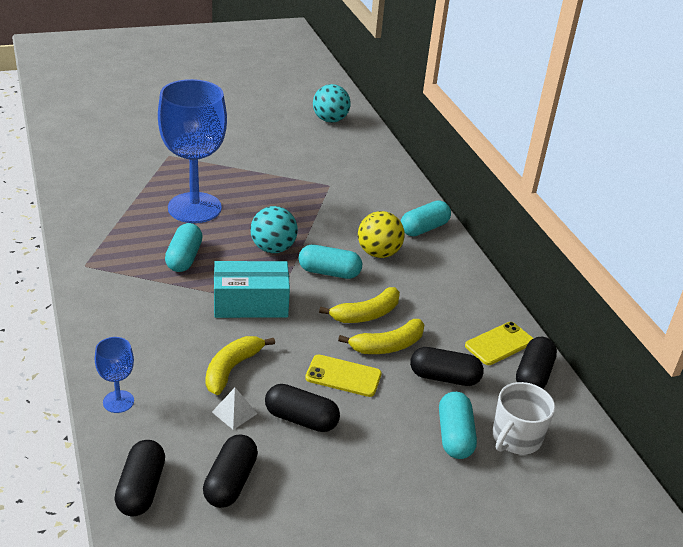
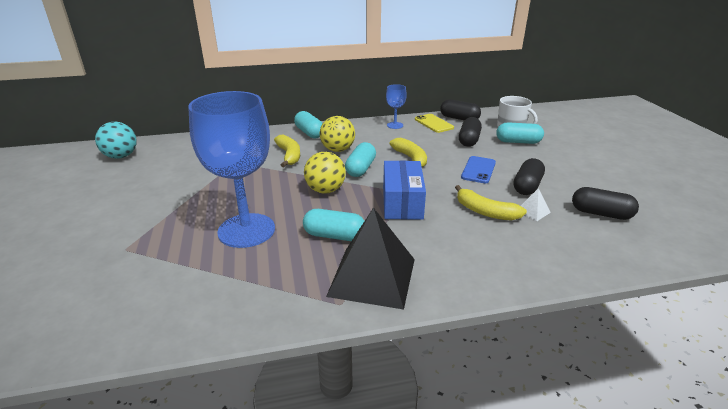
camera: 80 degrees left, 5 degrees down
(117, 282) = (372, 277): none -> black pyramid
(118, 401) = (546, 268): blue goblet -> blue goblet (395, 125)
(141, 489) = (634, 252): black capsule -> none
(251, 303) = (402, 202): turquoise box -> blue box
(273, 248) = (325, 190): turquoise ball -> yellow ball
(343, 376) = (478, 170): yellow phone -> blue phone
(387, 346) = (443, 154): yellow banana -> yellow banana (289, 155)

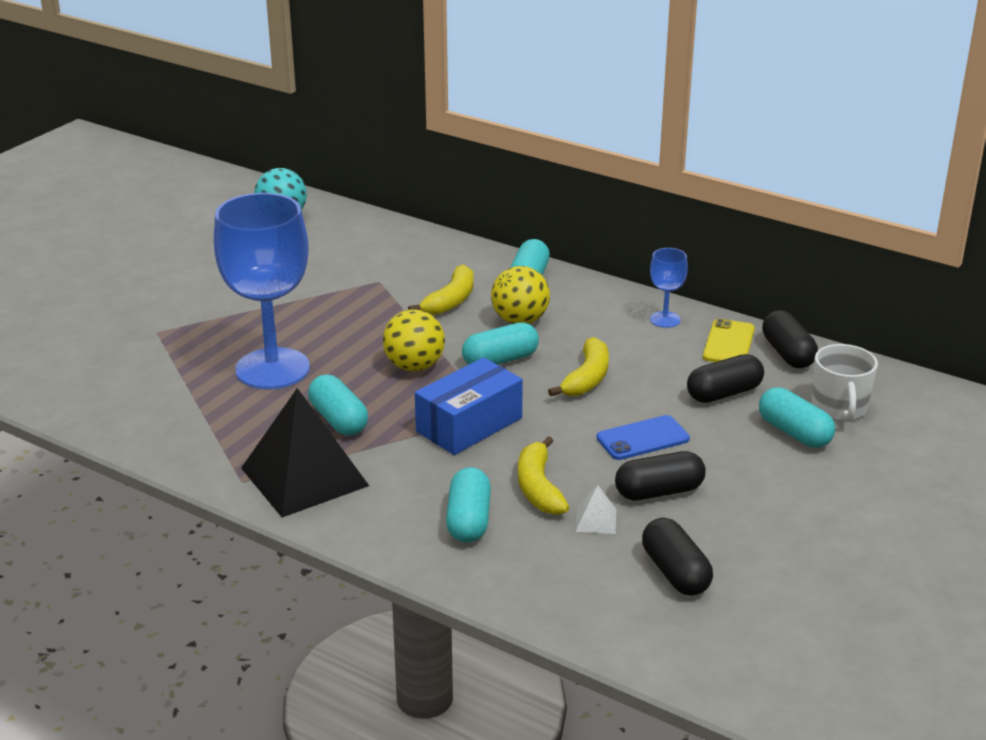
camera: 45 degrees right, 0 degrees up
(490, 245) = (468, 520): none -> turquoise capsule

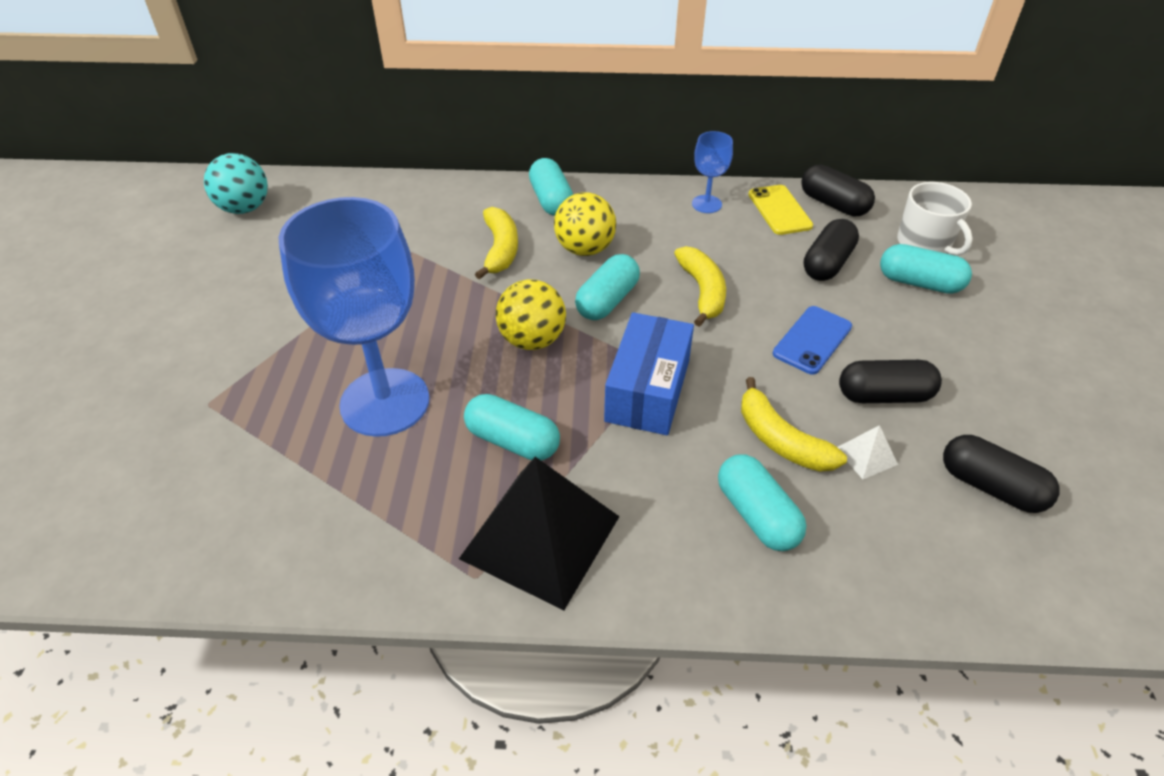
camera: 30 degrees left, 15 degrees up
(659, 491) = (884, 395): black capsule -> black capsule turned 45 degrees clockwise

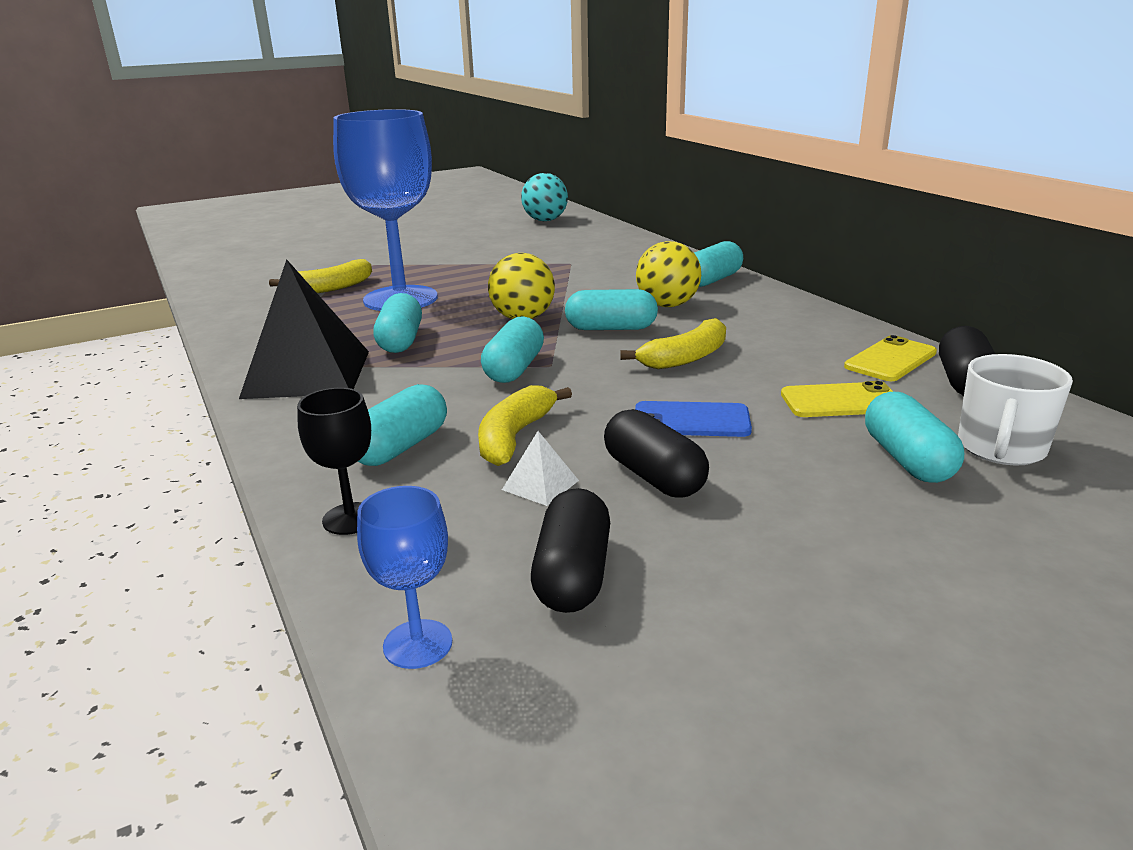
camera: 60 degrees right, 20 degrees down
(500, 249) = (617, 283): yellow banana -> yellow banana (330, 288)
(648, 390) = (514, 369): blue box -> turquoise capsule
(706, 204) = (829, 329): blue goblet -> blue goblet (417, 644)
(827, 263) = (841, 401): black capsule -> yellow phone
(864, 583) = (350, 519): none -> black goblet

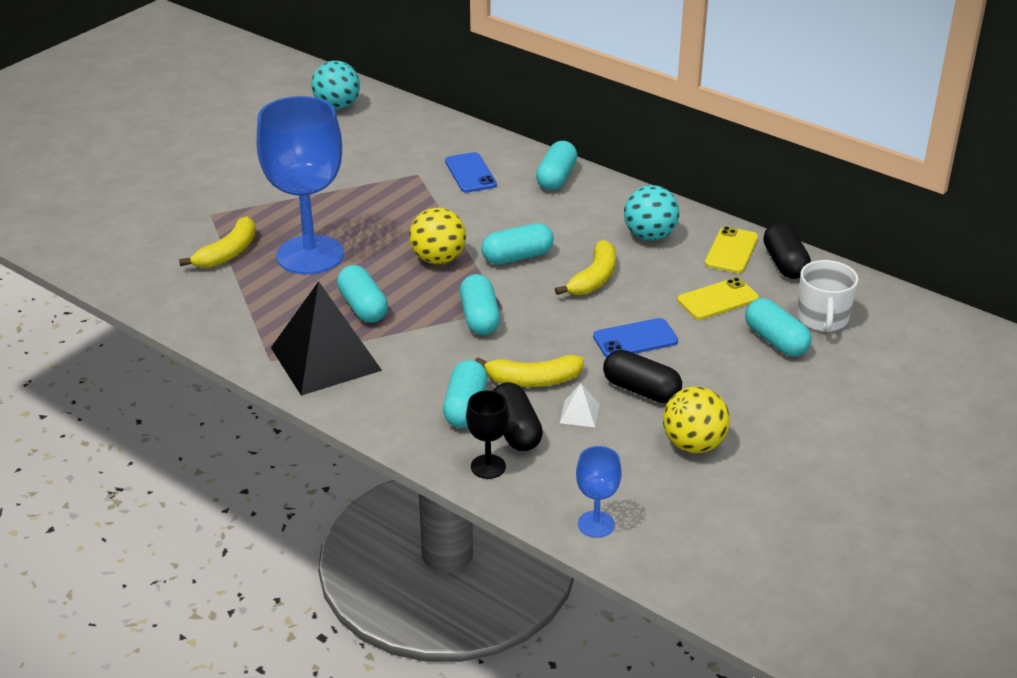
camera: 25 degrees left, 10 degrees up
(515, 437) = (533, 380): yellow banana -> yellow banana turned 90 degrees counterclockwise
(573, 575) = (642, 466): black capsule -> black capsule (515, 430)
(623, 267) = (470, 173): none -> blue phone
(667, 305) = (541, 219): yellow ball -> yellow ball (693, 445)
(787, 333) = (650, 236): none -> turquoise ball

